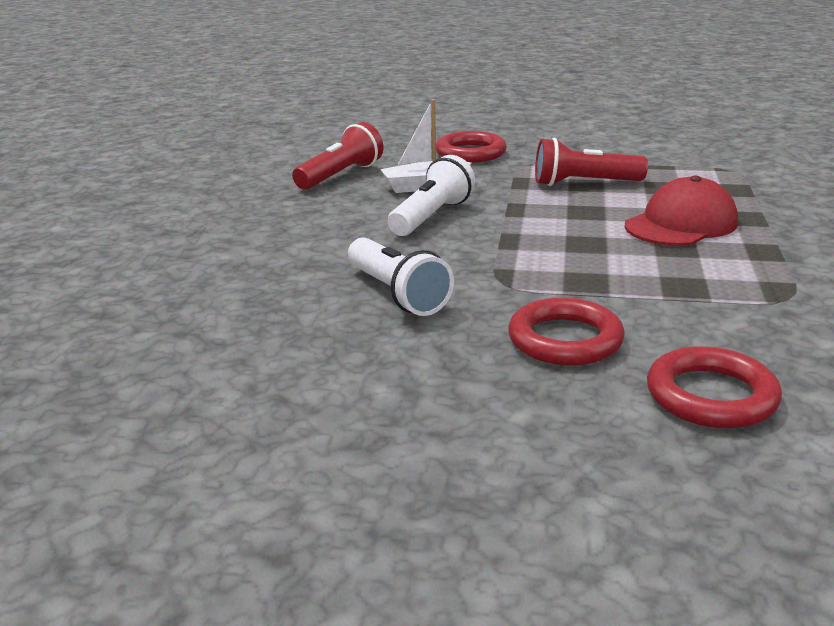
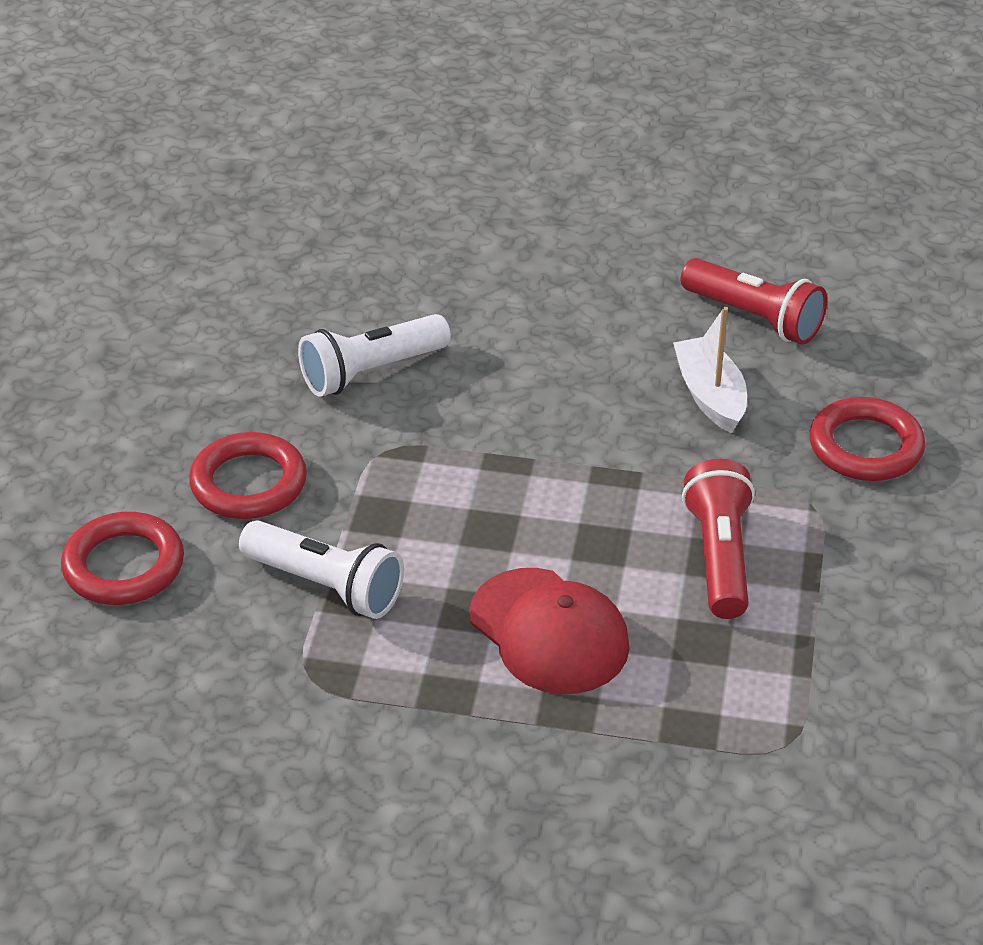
camera: 90 degrees right, 15 degrees up
(431, 216) = (592, 400): white flashlight -> white flashlight (326, 586)

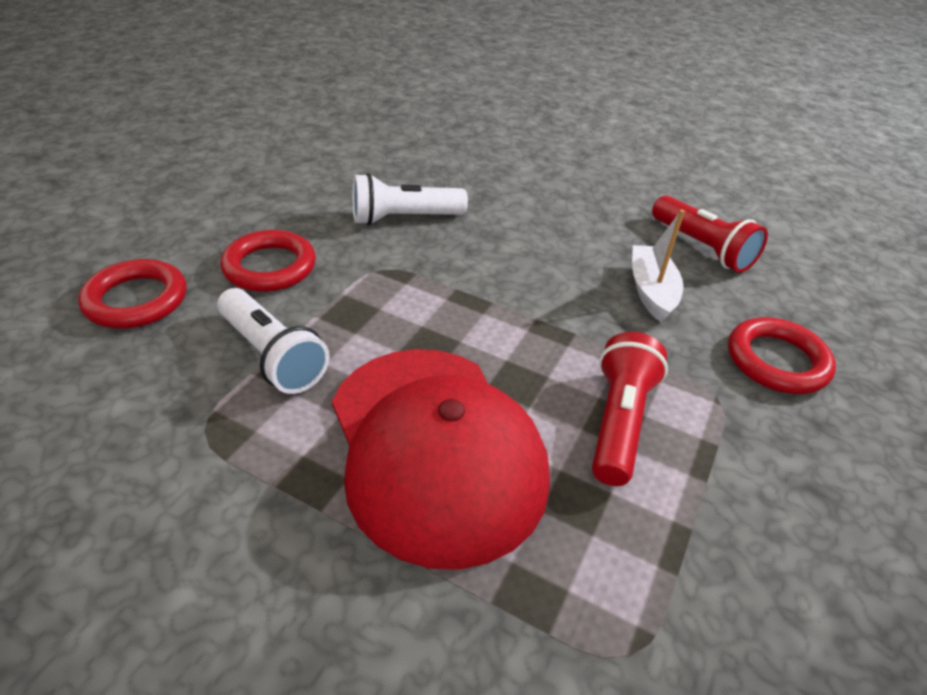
camera: 15 degrees right, 0 degrees up
(549, 632) = (435, 449): red cap -> red cap, size x1.59

